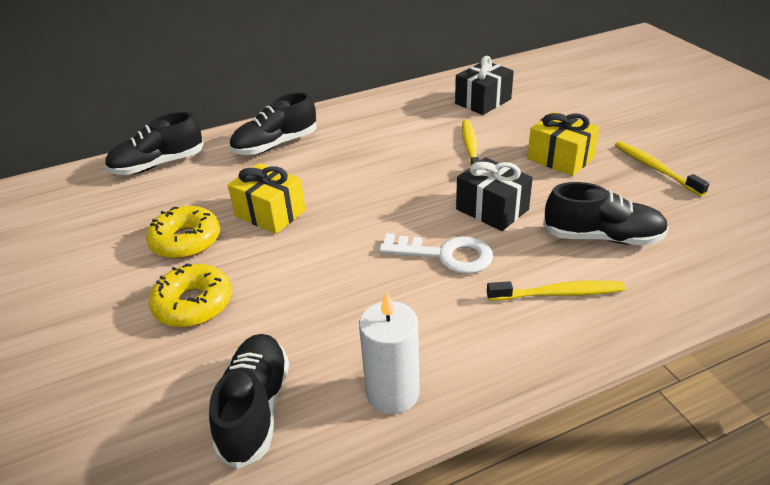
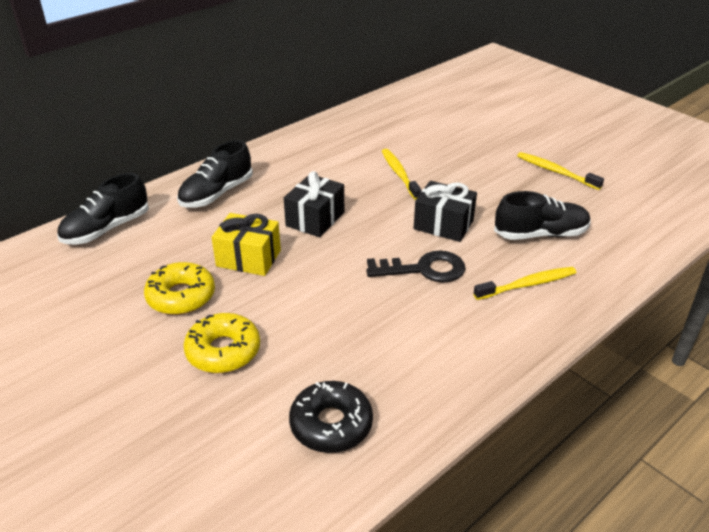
camera: 20 degrees left, 0 degrees up
(255, 409) = (331, 424): black shoe -> black donut
(392, 393) = (437, 387): white candle -> none
(446, 255) = (424, 269): white key -> black key
(483, 101) = (389, 129): black gift -> black gift (315, 219)
(560, 158) = (478, 173): yellow gift -> none

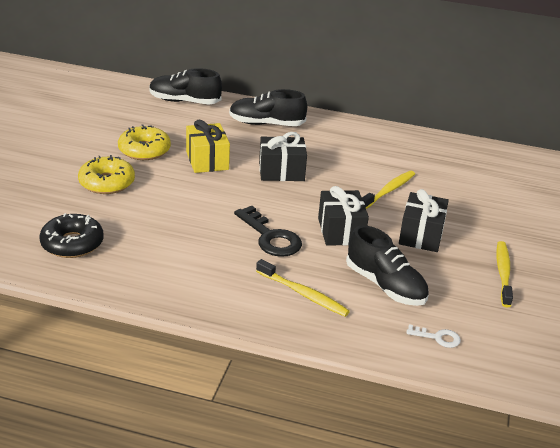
camera: 55 degrees right, 5 degrees down
(479, 186) = (421, 235): none -> black gift
(624, 237) = (438, 337): none -> white key

